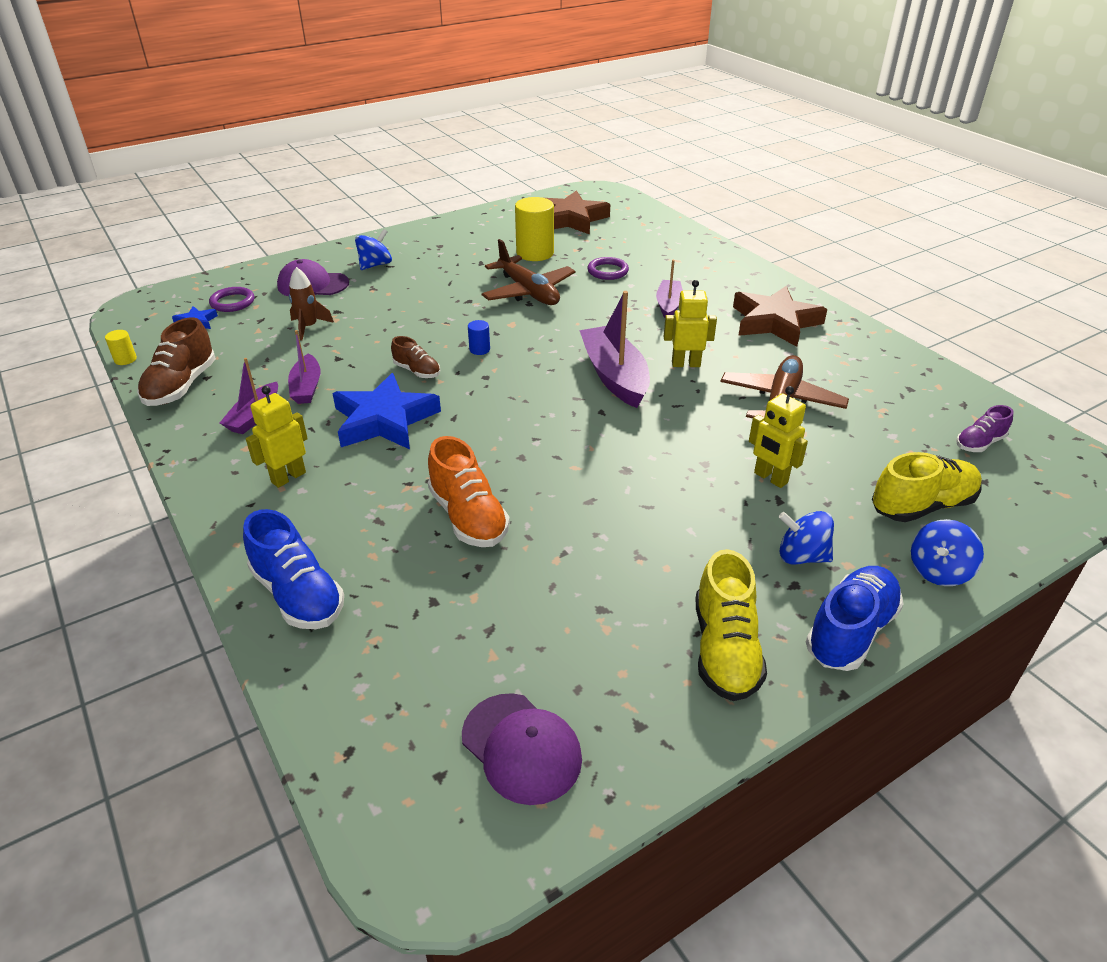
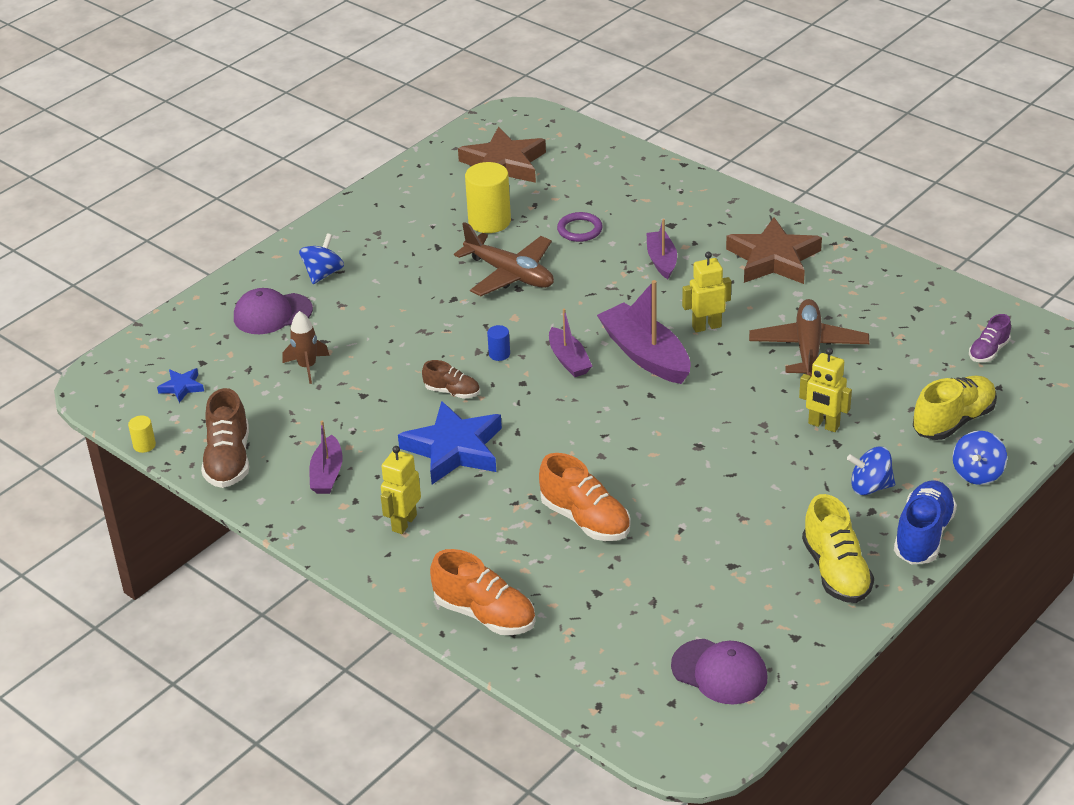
camera: 15 degrees left, 0 degrees up
(232, 302) = (201, 354): purple ring -> none
(298, 595) = (485, 614): blue shoe -> orange shoe
(306, 387) = (355, 433): purple boat -> purple boat (569, 360)

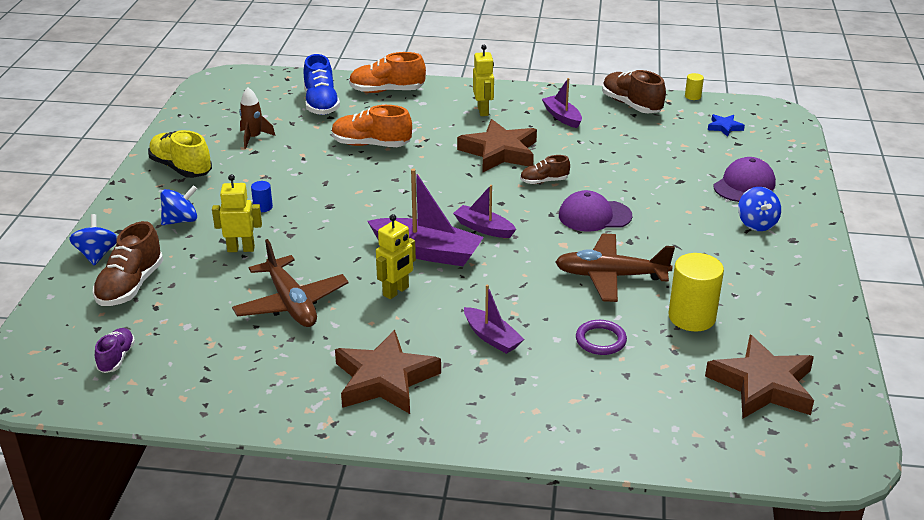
camera: 145 degrees right, 5 degrees down
(307, 367) = (665, 163): brown rocket -> brown rocket (253, 138)
(454, 449) = (499, 152): blue star -> brown star
(499, 354) = (541, 215): blue cylinder -> blue cylinder (263, 207)
(719, 672) = (227, 107): purple cap -> purple cap (594, 216)
(923, 536) = (127, 204): blue shoe -> blue shoe (321, 104)
(953, 421) = (130, 286): yellow shoe -> brown shoe

